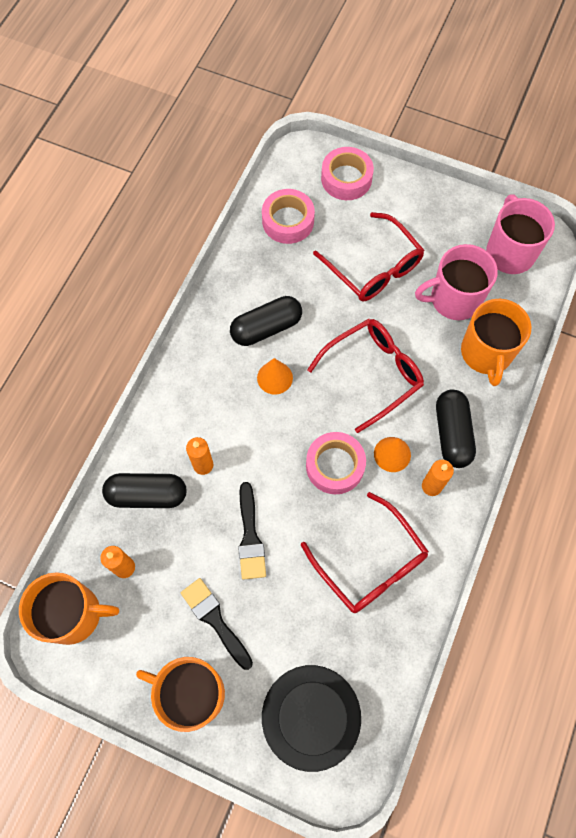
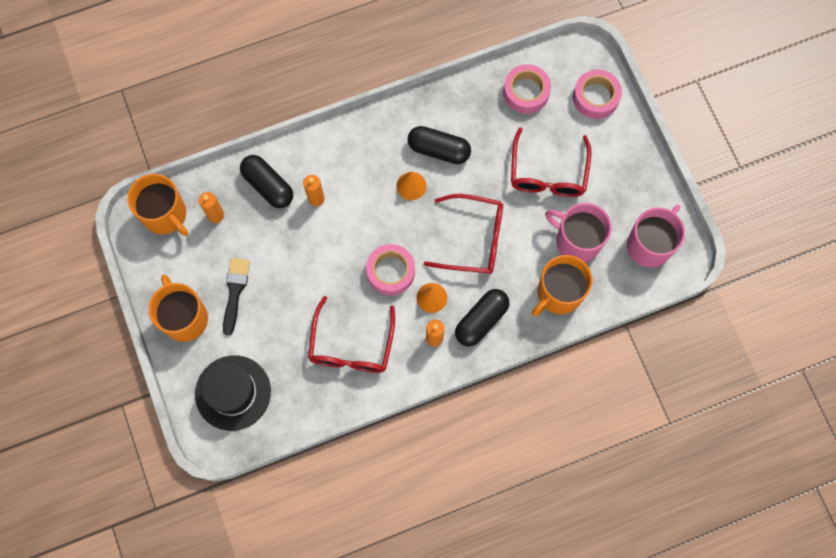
camera: 45 degrees right, 5 degrees up
(250, 536) = (300, 265): black brush -> none

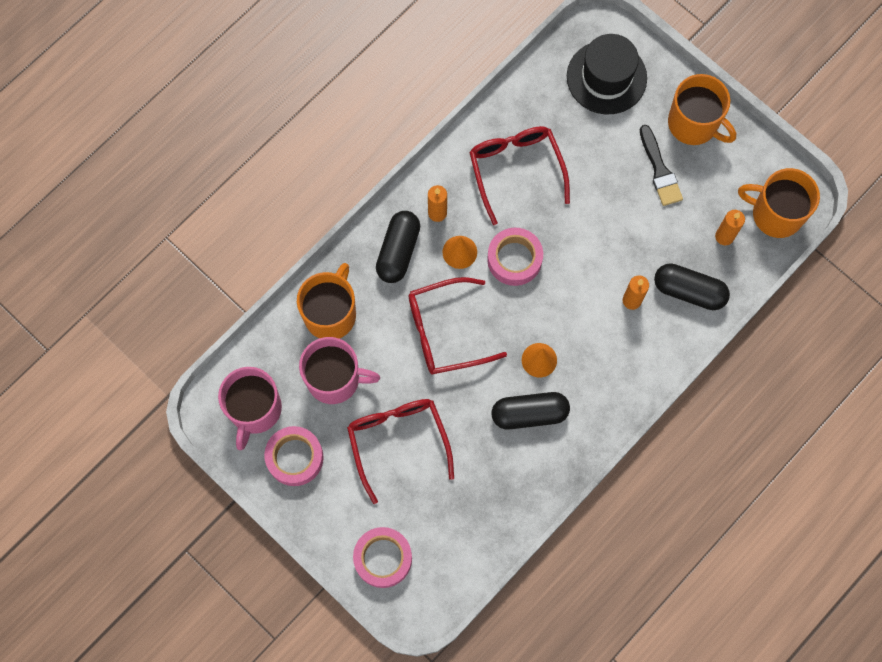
camera: 155 degrees right, 0 degrees up
(526, 92) = (465, 527): pink tape -> pink tape (295, 457)

